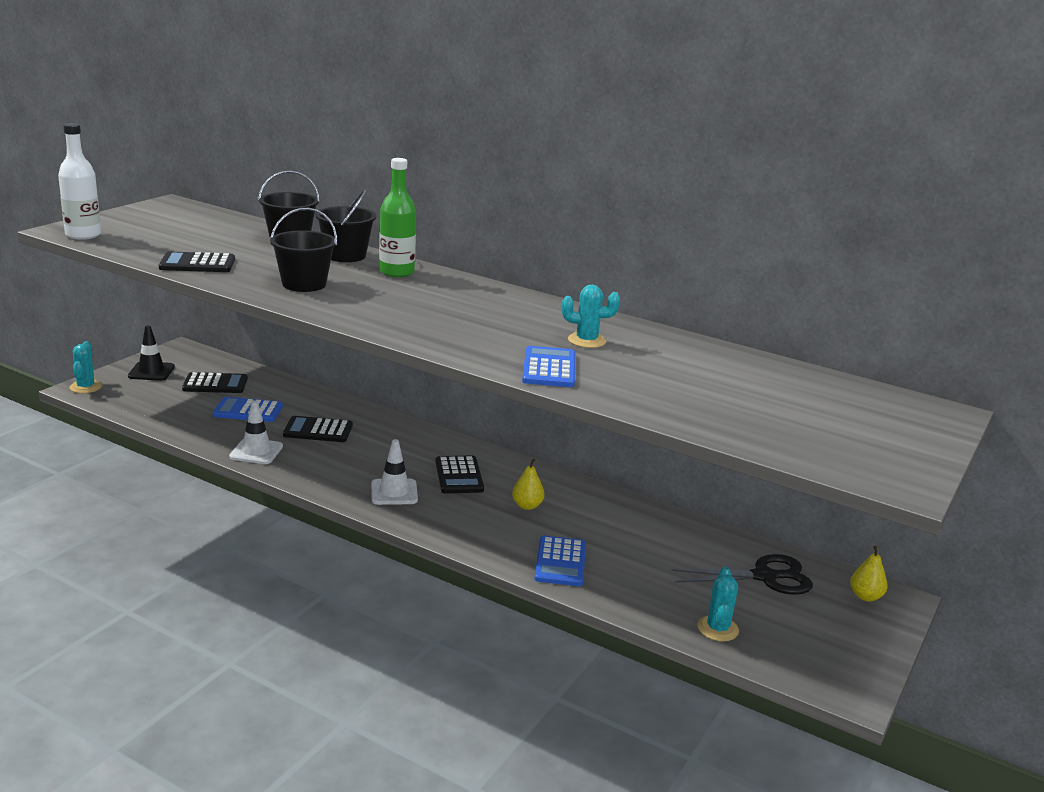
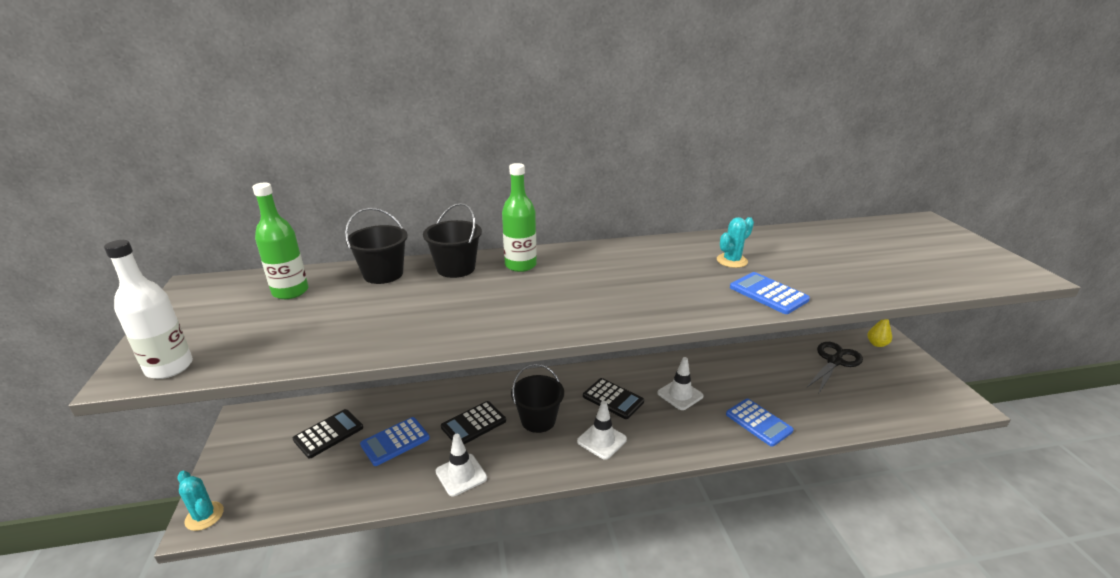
camera: 40 degrees left, 5 degrees up
(151, 372) = (249, 457): black traffic cone -> none
(197, 264) = (359, 339): black calculator -> none
(214, 226) = (290, 292): none -> green bottle
(304, 284) = (486, 311): black bucket -> black bucket (538, 420)
(527, 506) = (680, 394): yellow pear -> white traffic cone
(717, 629) = (877, 410): turquoise cactus -> none

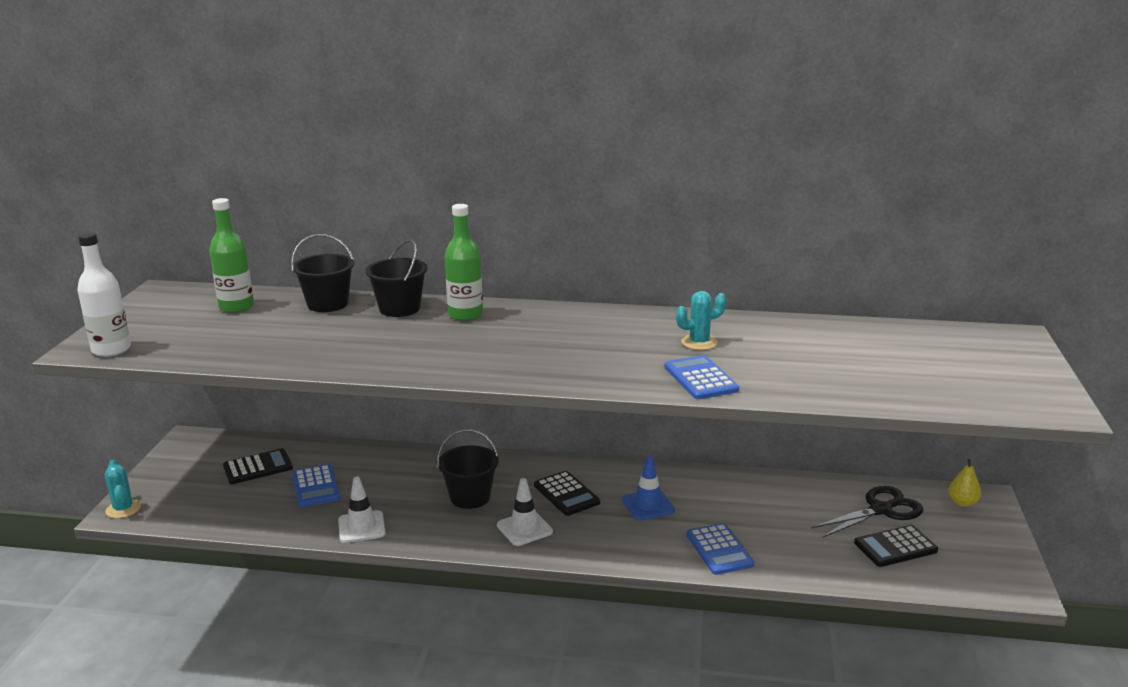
camera: 20 degrees right, 5 degrees down
(395, 441) = (316, 486): blue calculator -> blue calculator turned 90 degrees counterclockwise
(473, 424) = (401, 487): black calculator -> black calculator (895, 547)
(680, 394) = (648, 505): white traffic cone -> blue traffic cone

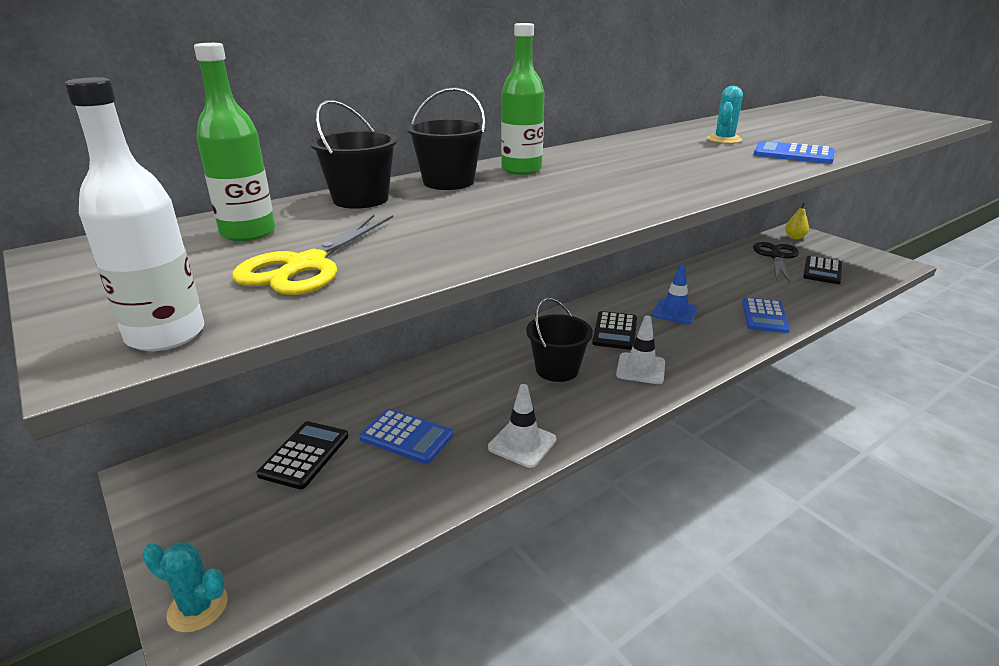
camera: 45 degrees left, 5 degrees up
(214, 337) = (306, 265): none -> yellow scissors
(566, 494) = (615, 331): black calculator -> black calculator turned 90 degrees clockwise
(719, 550) = (764, 316): blue calculator -> blue calculator turned 75 degrees clockwise

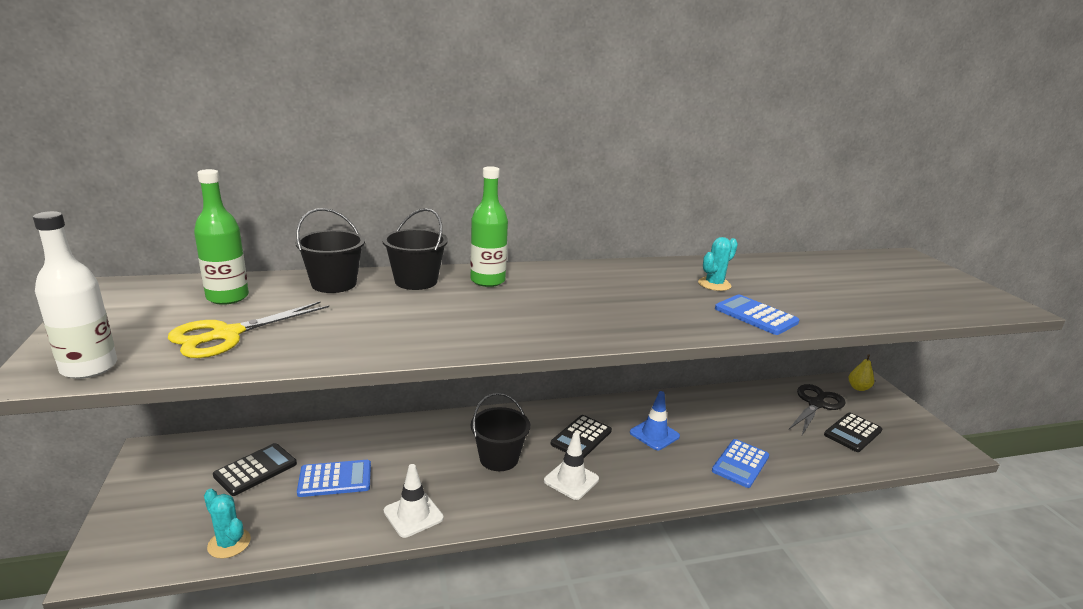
camera: 20 degrees right, 5 degrees down
(198, 607) = (105, 558): turquoise cactus -> turquoise cactus (229, 543)
(406, 436) = (335, 479): blue calculator -> blue calculator turned 60 degrees counterclockwise

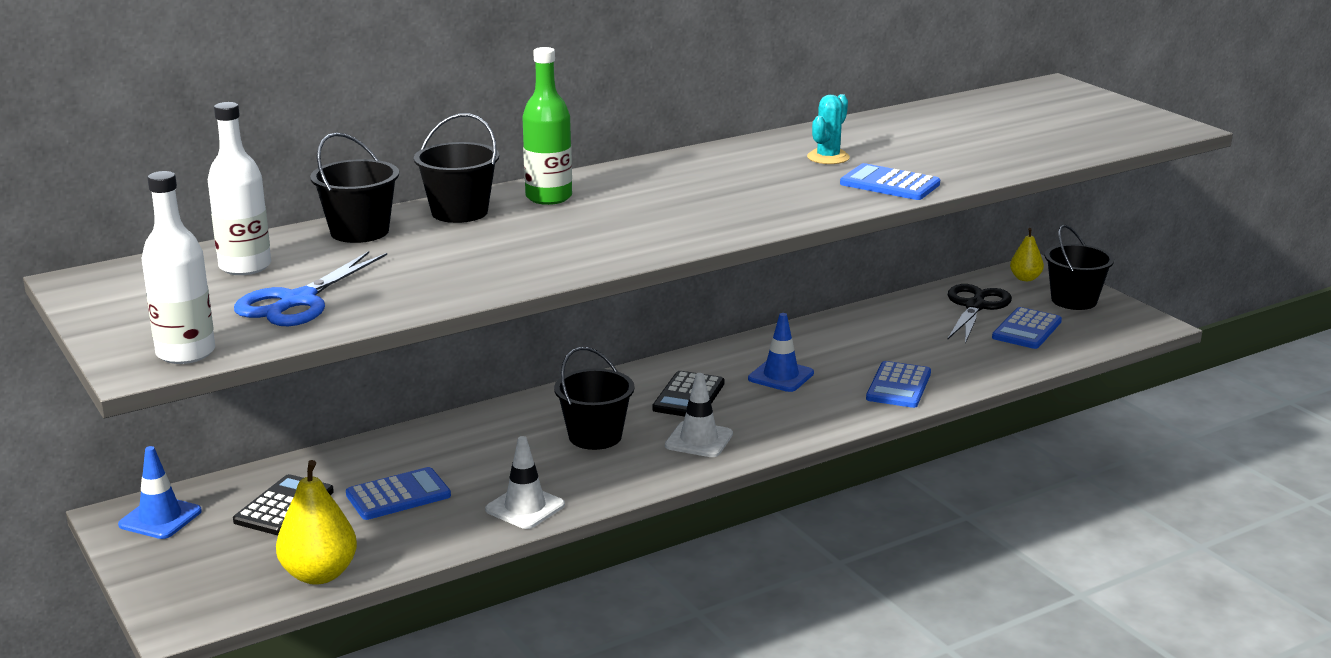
camera: 15 degrees left, 0 degrees up
(173, 459) = (160, 518): none -> blue traffic cone
(227, 297) = (245, 266): green bottle -> white bottle
(227, 335) = (298, 301): yellow scissors -> blue scissors
(229, 543) = (319, 574): turquoise cactus -> yellow pear
(853, 433) = (1027, 329): black calculator -> blue calculator
(893, 414) = (1074, 300): none -> black bucket

